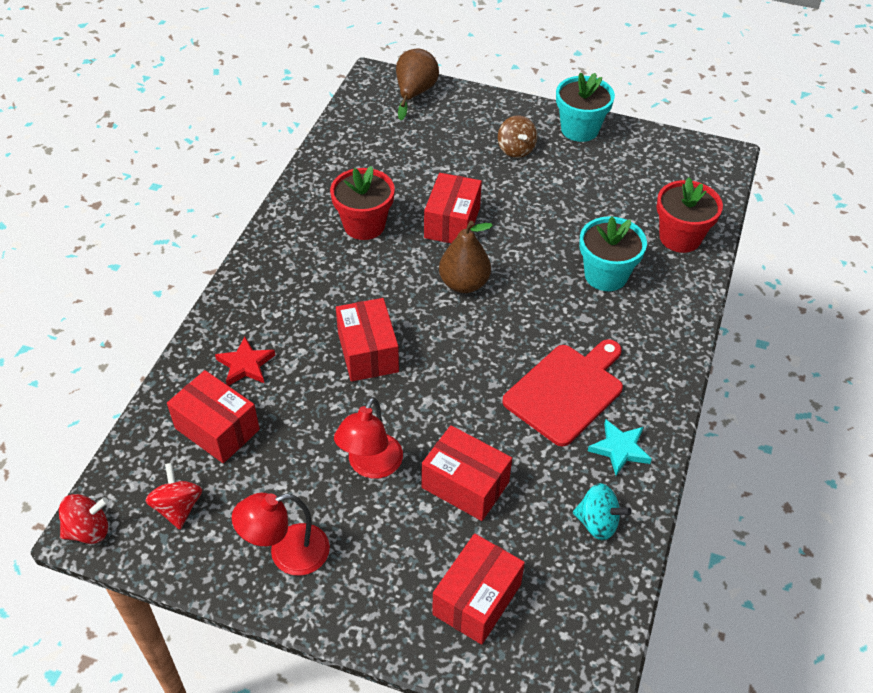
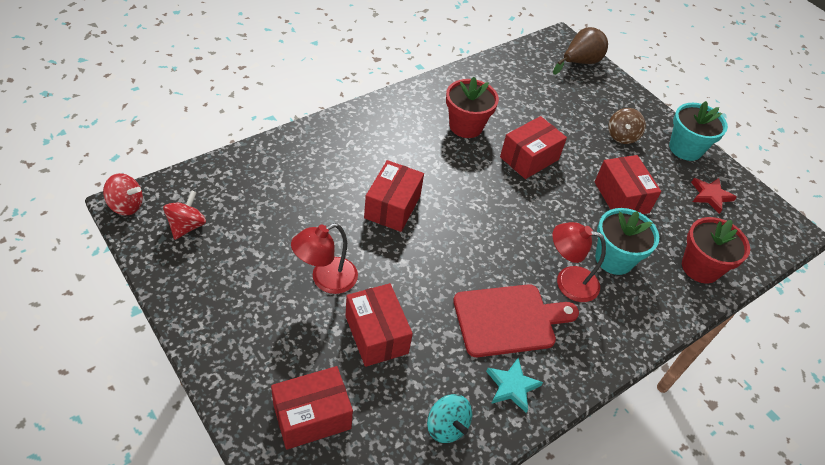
camera: 30 degrees right, 0 degrees up
(217, 429) = (254, 194): red box -> red box (621, 197)
(245, 365) = (308, 167): red star -> red star (710, 196)
(287, 553) = (222, 298): red lamp -> red lamp (568, 281)
(464, 284) = (500, 202): brown pear -> none

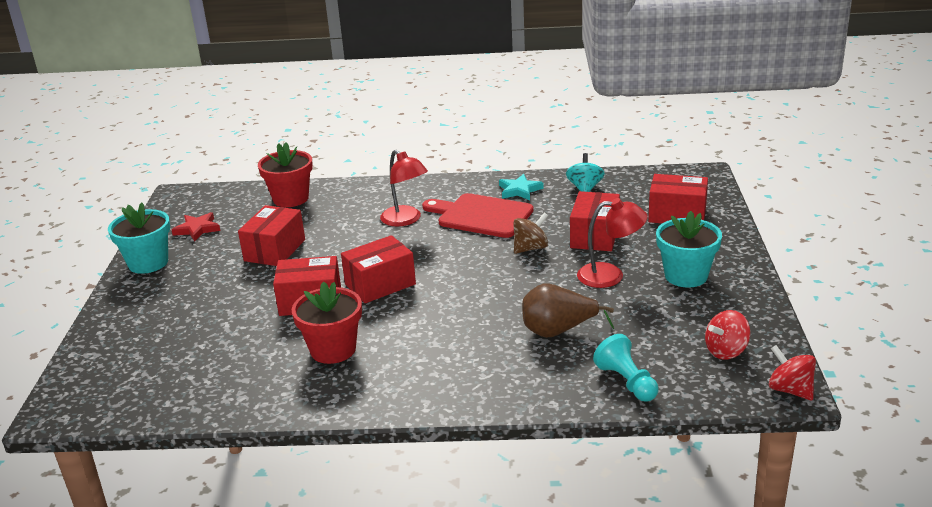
camera: 135 degrees left, 20 degrees down
(250, 170) = (627, 382): none -> turquoise pawn
(392, 207) = (498, 305): red box -> red box (380, 284)
(580, 62) = (89, 374): brown pear -> brown pear (558, 331)
(614, 259) = (349, 220): turquoise flower pot -> turquoise flower pot (686, 276)
(622, 136) = (187, 290): brown spinning top -> brown spinning top (530, 248)

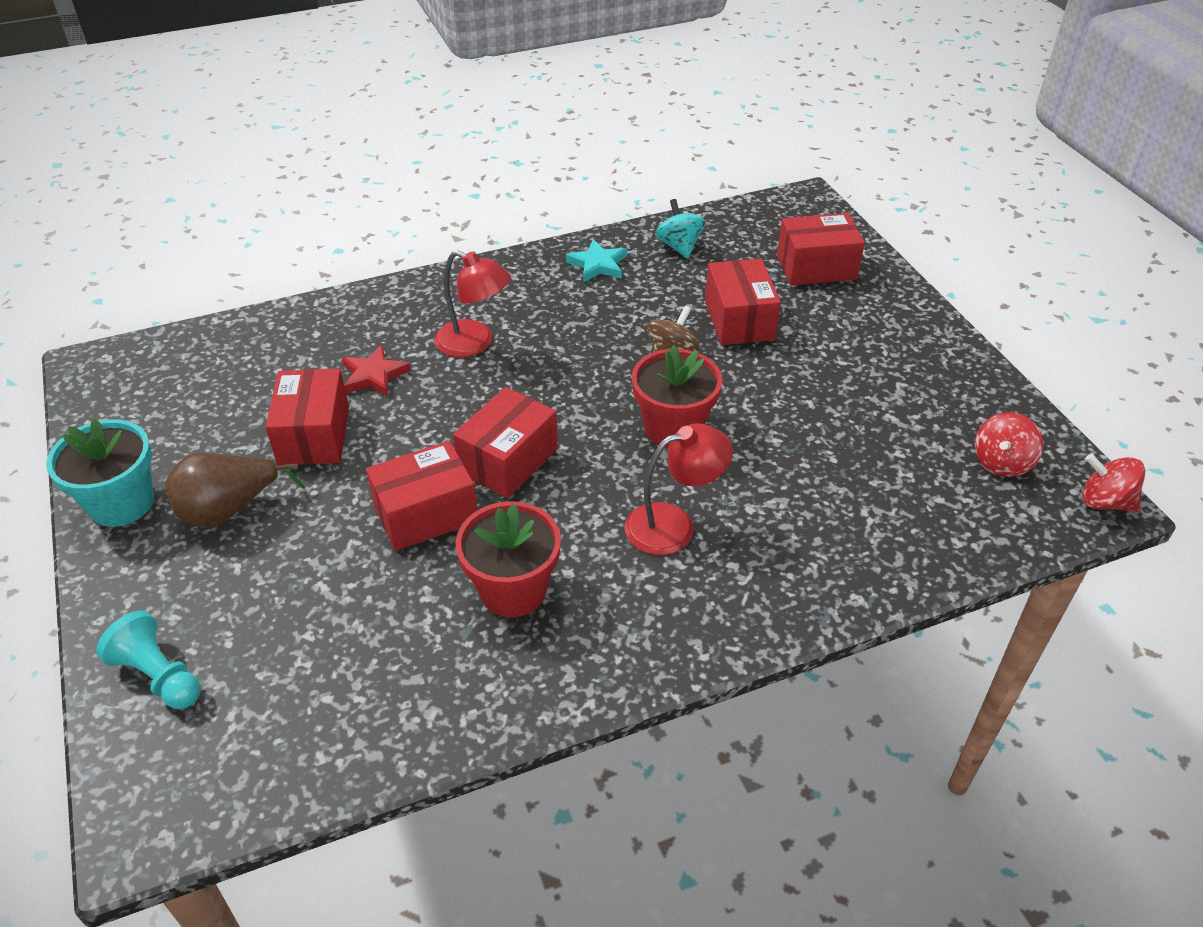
camera: 25 degrees left, 15 degrees up
(197, 229) = (164, 422): red star -> red star (374, 375)
(290, 199) = (280, 338): red flower pot -> red flower pot (673, 428)
(481, 216) = (574, 316): red cutting board -> none
(558, 331) = (790, 482): brown pear -> brown pear (229, 510)
(610, 275) = (797, 378): red lamp -> red lamp (673, 525)
(627, 382) = (922, 540): turquoise pawn -> turquoise pawn (159, 676)
(686, 276) = (885, 359): turquoise flower pot -> none

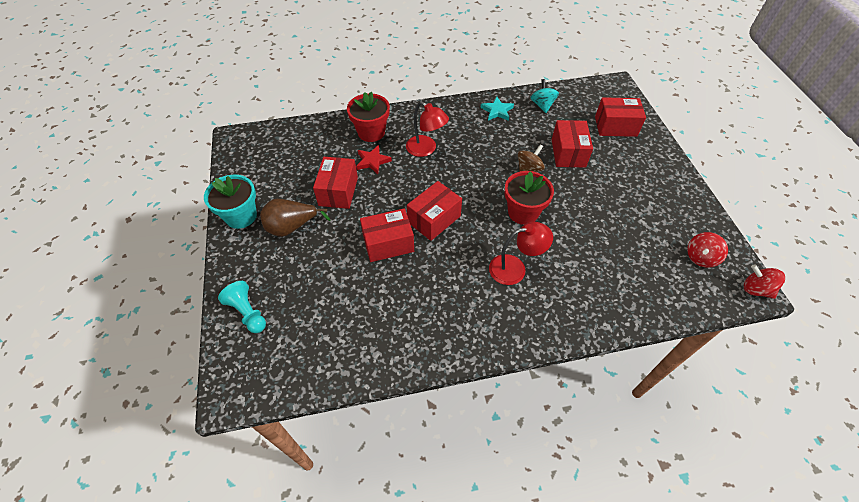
camera: 10 degrees right, 10 degrees up
(513, 590) = (426, 293): red flower pot -> red flower pot (371, 132)

